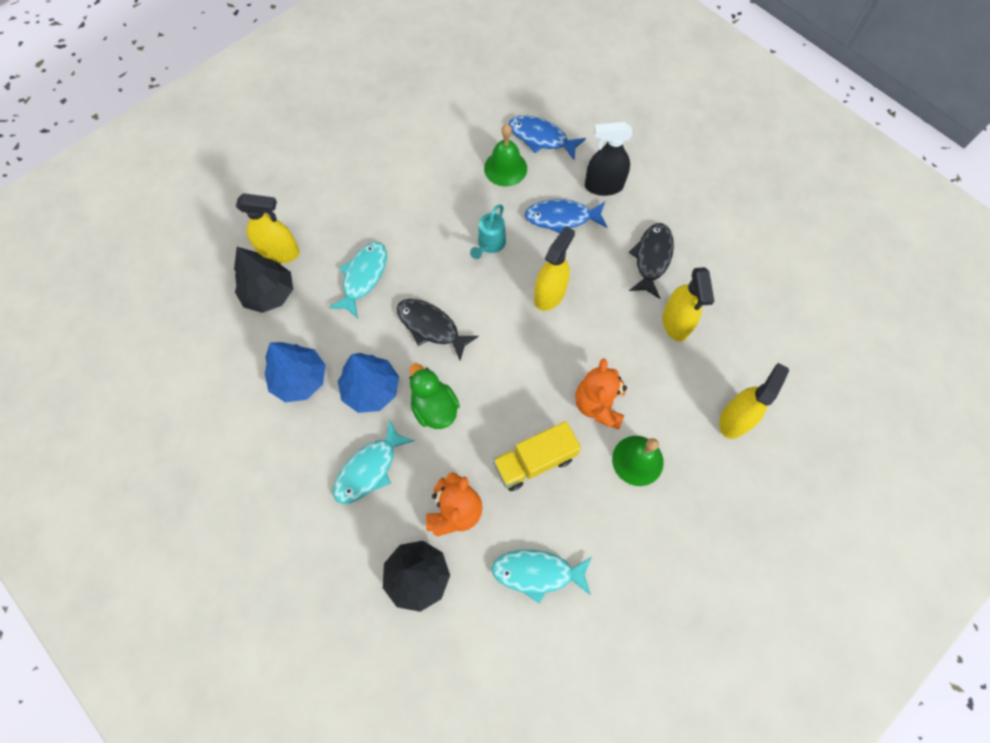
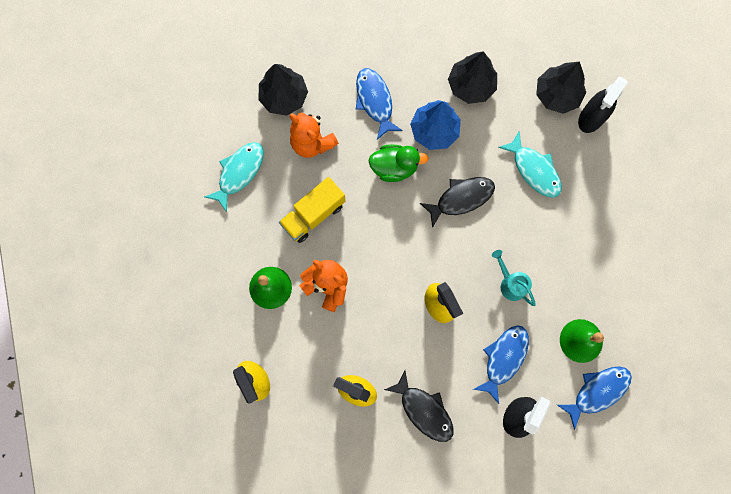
camera: 120 degrees right, 10 degrees up
(280, 253) = (591, 118): yellow spray bottle -> black spray bottle
(300, 379) = (471, 86): blue tree -> black tree
(369, 469) = (375, 101): turquoise fish -> blue fish
(534, 461) = (313, 214): yellow truck -> yellow truck turned 135 degrees counterclockwise

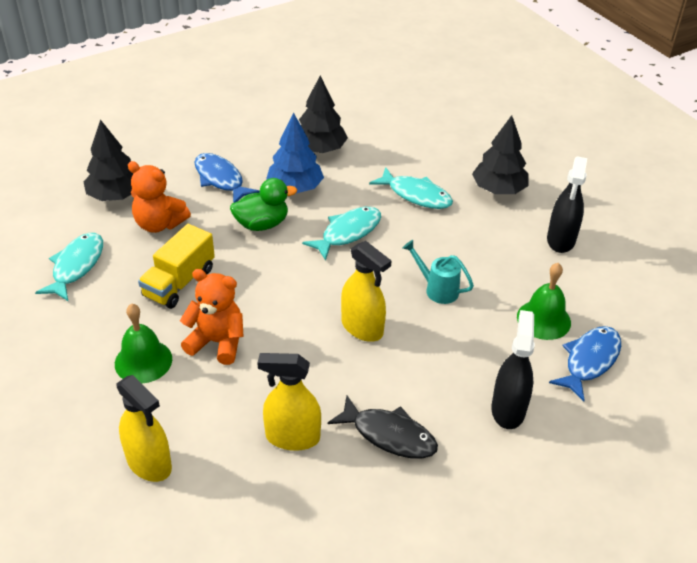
camera: 20 degrees left, 35 degrees down
(461, 198) = (348, 233): black fish -> turquoise fish
(503, 358) = (463, 358): blue fish -> none
(557, 95) = (411, 139): black tree -> black tree (498, 189)
(591, 118) = (454, 147): black spray bottle -> black spray bottle (561, 240)

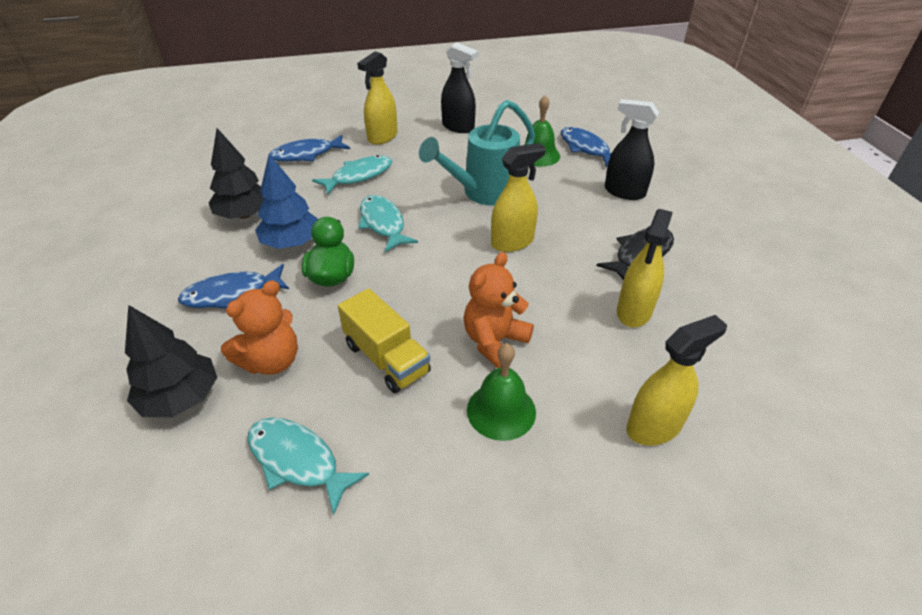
camera: 70 degrees left, 0 degrees up
(432, 151) = (306, 154): none -> blue fish
(437, 289) = (484, 193): turquoise watering can -> turquoise watering can, size x1.89
(498, 189) = (382, 137): black tree -> yellow spray bottle

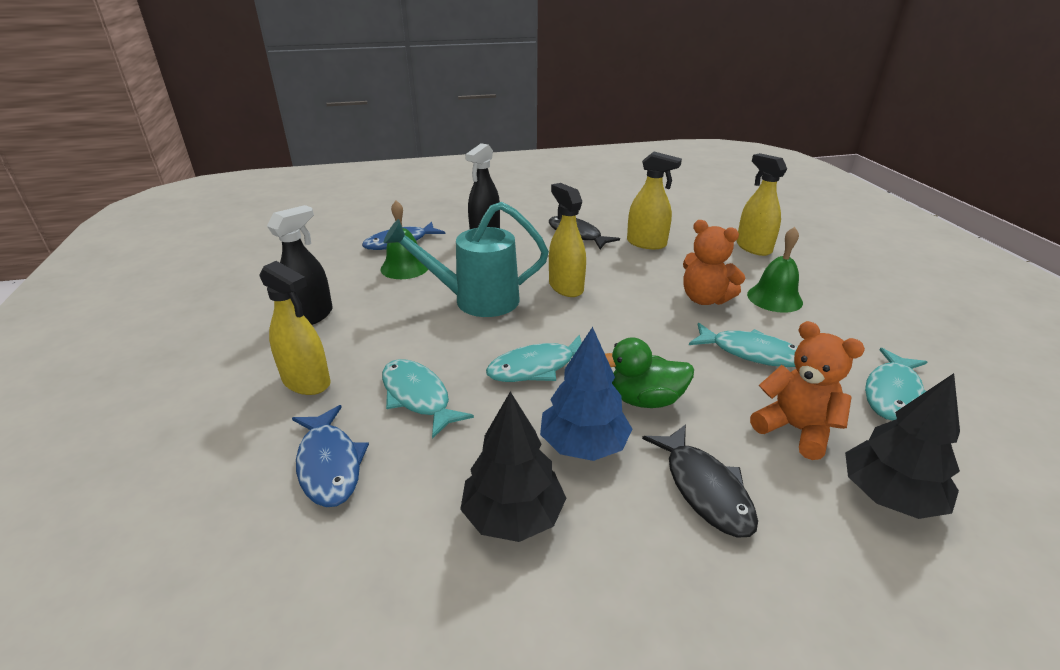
camera: 90 degrees left, 10 degrees down
(231, 294) = (704, 489): blue fish -> black fish
(386, 358) = (751, 353): yellow truck -> turquoise fish
(484, 193) = (476, 300): turquoise watering can -> turquoise watering can turned 120 degrees clockwise

